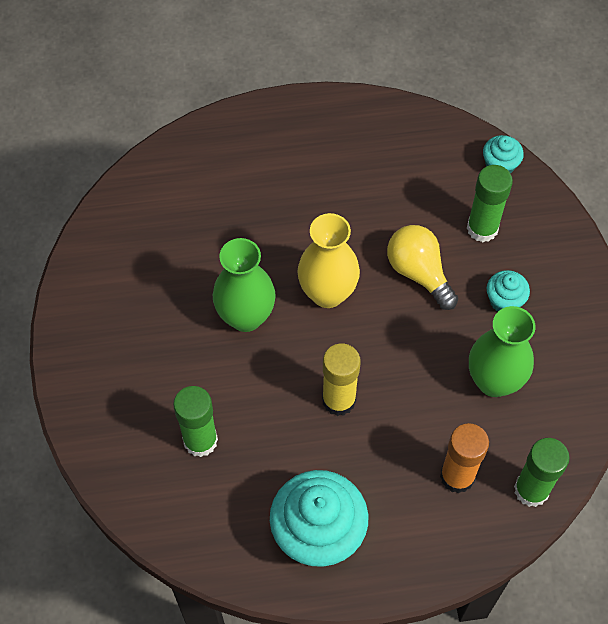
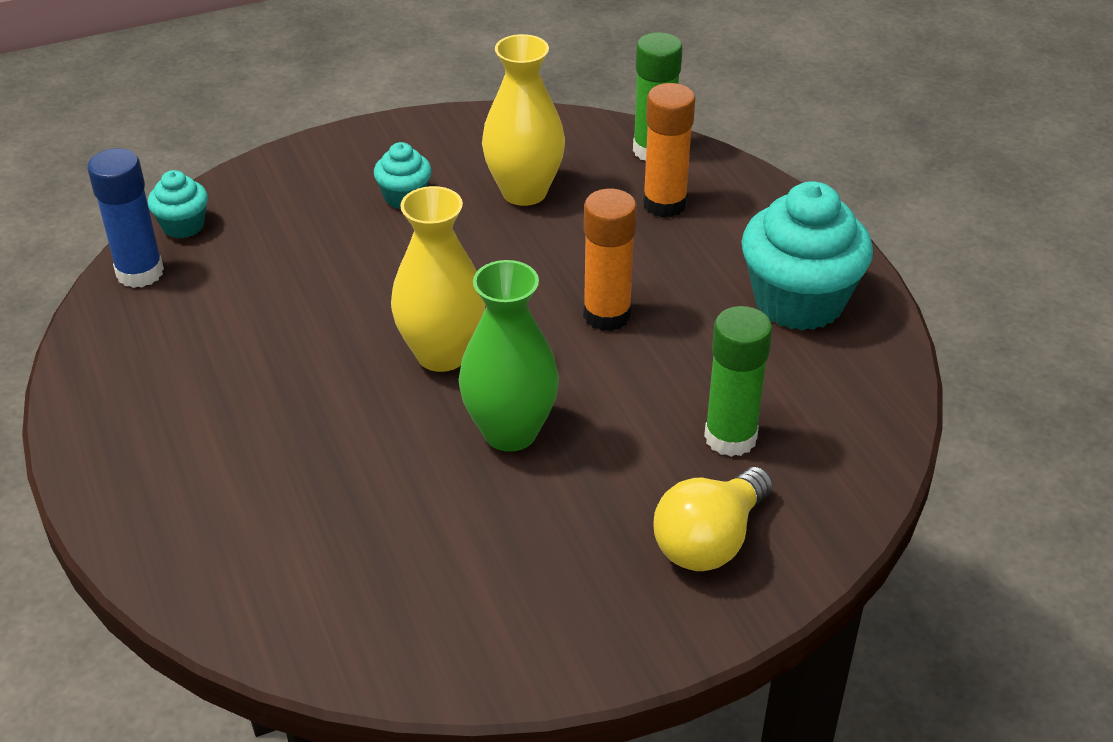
camera: 105 degrees left, 20 degrees down
(339, 400) = (607, 315): yellow glue stick -> orange glue stick
(419, 273) = (382, 274): yellow light bulb -> yellow light bulb (710, 541)
(454, 139) = (140, 273): none -> blue glue stick
(482, 228) = (294, 228): green glue stick -> none
(494, 381) = (524, 192): green vase -> yellow vase

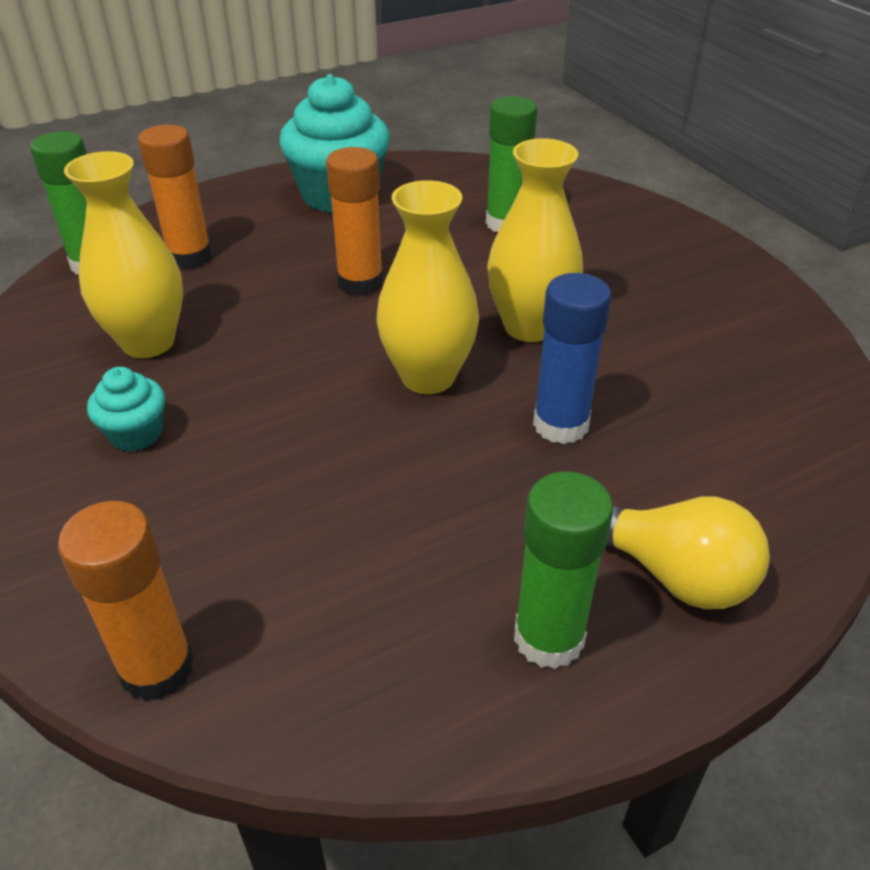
camera: 95 degrees left, 0 degrees up
(133, 397) = (548, 638): none -> green glue stick
(140, 273) = (275, 700): blue glue stick -> blue glue stick (560, 425)
(183, 226) = (157, 668): turquoise cupcake -> orange glue stick
(510, 432) = (529, 327): green vase -> yellow vase
(710, 541) = (617, 231): yellow light bulb -> yellow light bulb (673, 574)

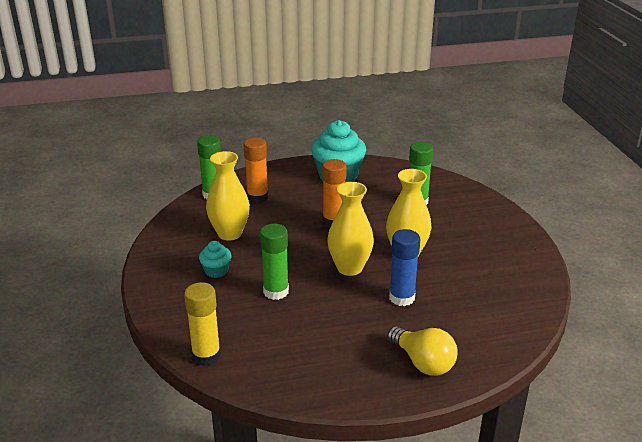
camera: 15 degrees right, 10 degrees down
(157, 668) = (206, 355): orange glue stick -> yellow glue stick
(548, 638) = (360, 374): green glue stick -> green glue stick (276, 291)

